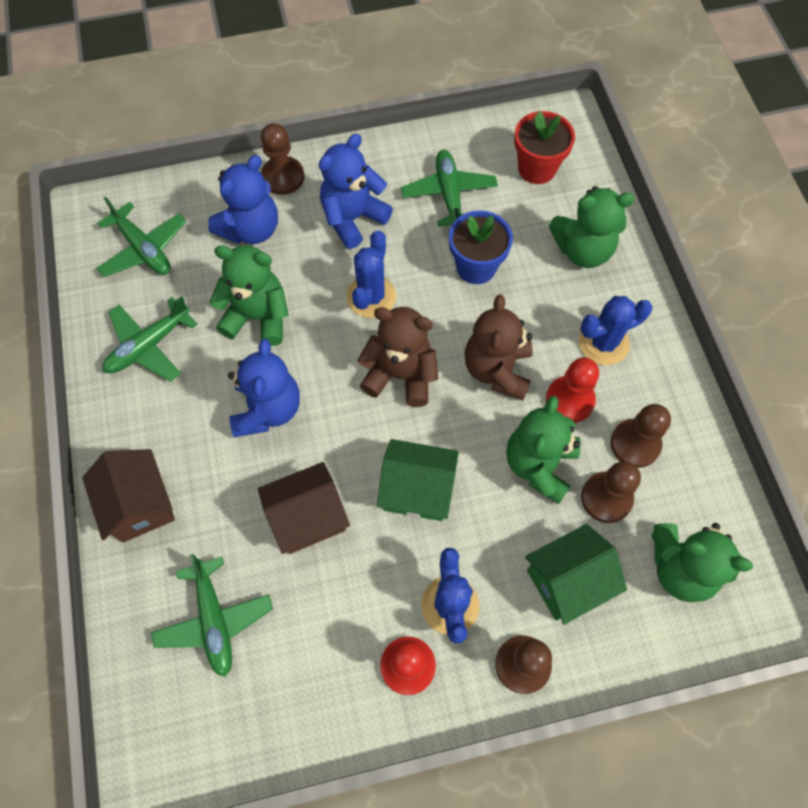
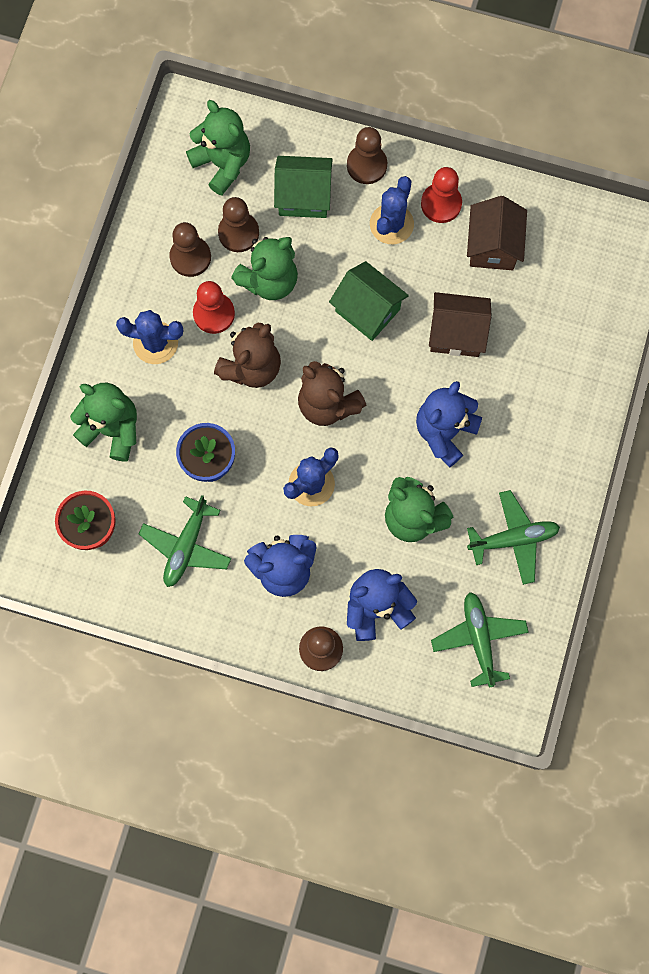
camera: 150 degrees left, 10 degrees up
(140, 505) = (573, 408): brown house -> brown house (493, 246)
(214, 620) = (554, 299): green plane -> none

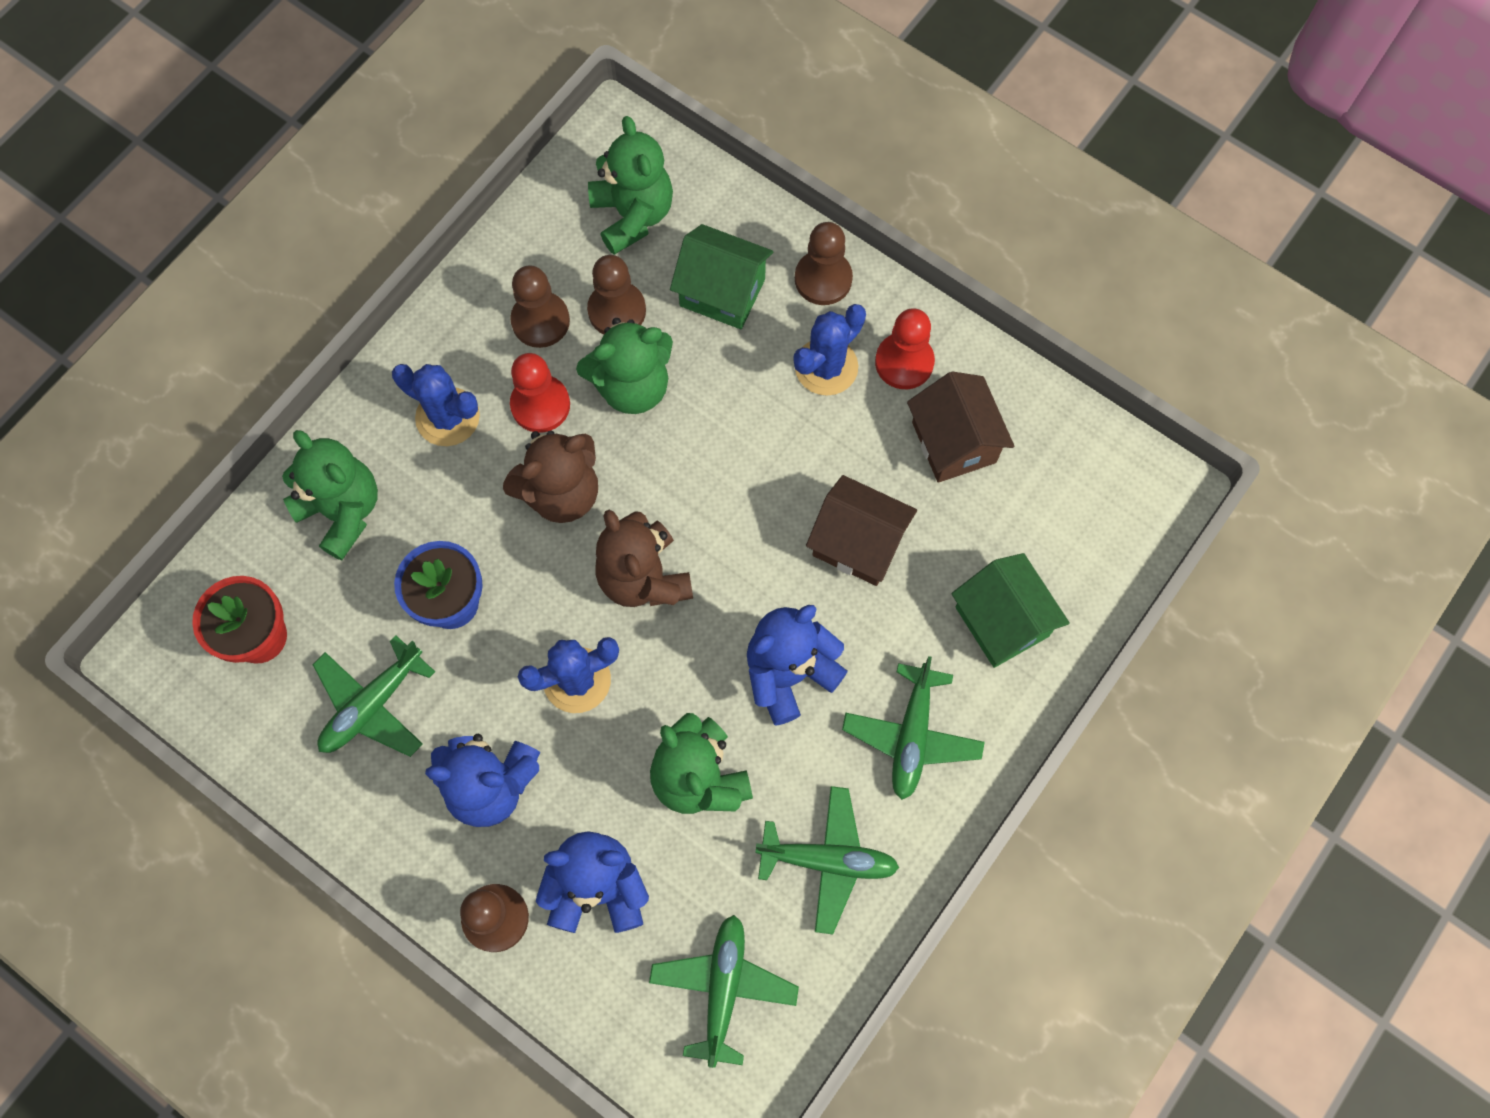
camera: 20 degrees right, 5 degrees down
(367, 310) = (748, 470): green house -> green house (1001, 621)
(493, 246) = (954, 442): brown house -> brown house turned 45 degrees counterclockwise
(536, 443) = (912, 735): none -> green plane

